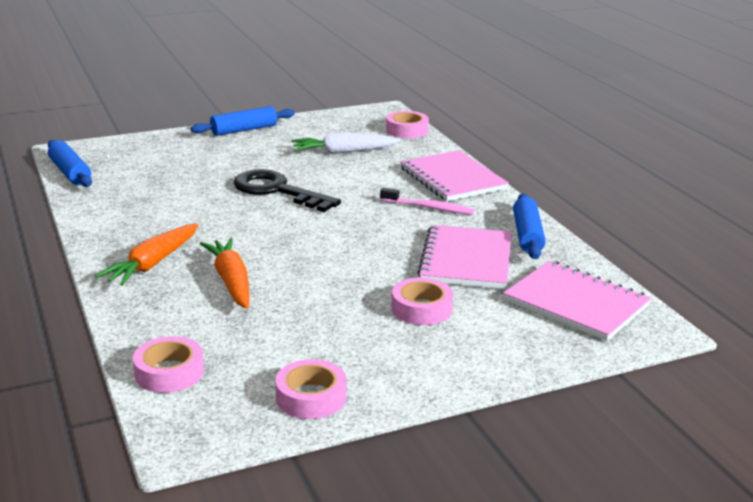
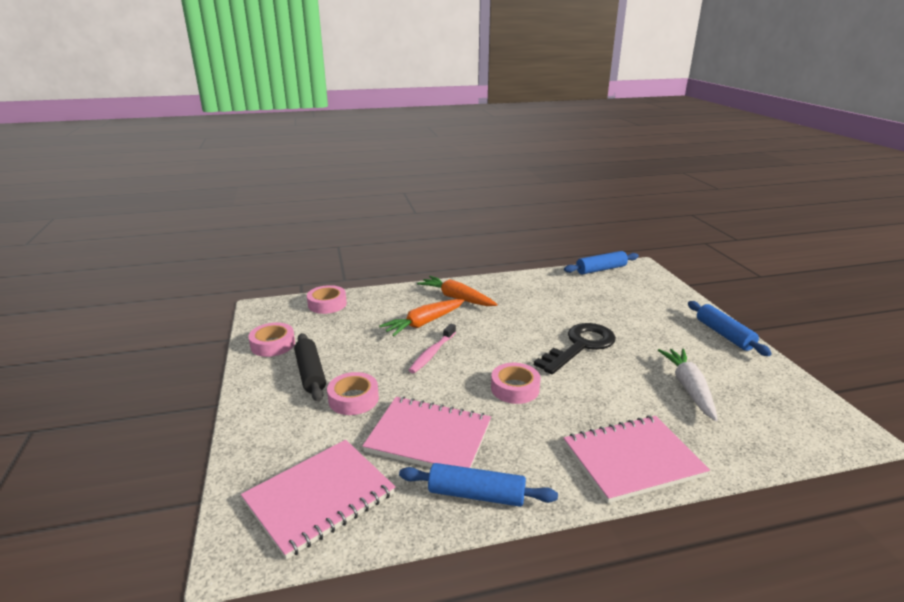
camera: 100 degrees right, 0 degrees up
(231, 281) = (424, 323): orange carrot -> orange carrot turned 150 degrees clockwise
(379, 348) = (310, 373): none -> black rolling pin
(407, 130) = (787, 443): pink tape -> pink tape (515, 388)
(429, 208) = (548, 429): pink toothbrush -> pink toothbrush (432, 353)

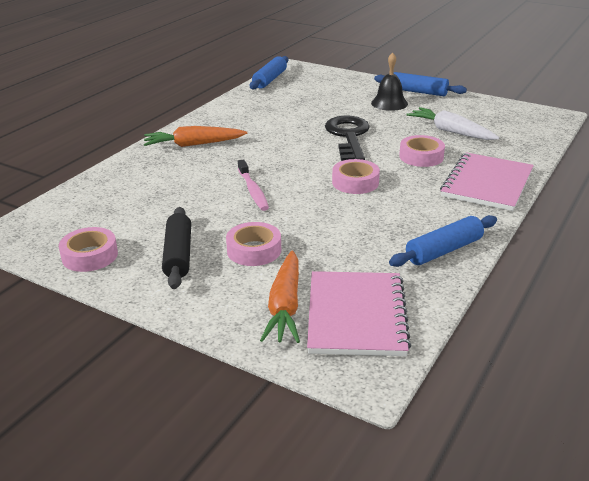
camera: 45 degrees left, 5 degrees up
(310, 373) = (178, 255): black rolling pin -> black rolling pin turned 60 degrees clockwise
(327, 304) = (75, 201): pink tape -> pink tape (421, 156)
(424, 323) = (203, 174): orange carrot -> orange carrot (285, 306)
(429, 437) = (356, 240): pink notebook -> none
(673, 333) = (389, 103): none -> black bell

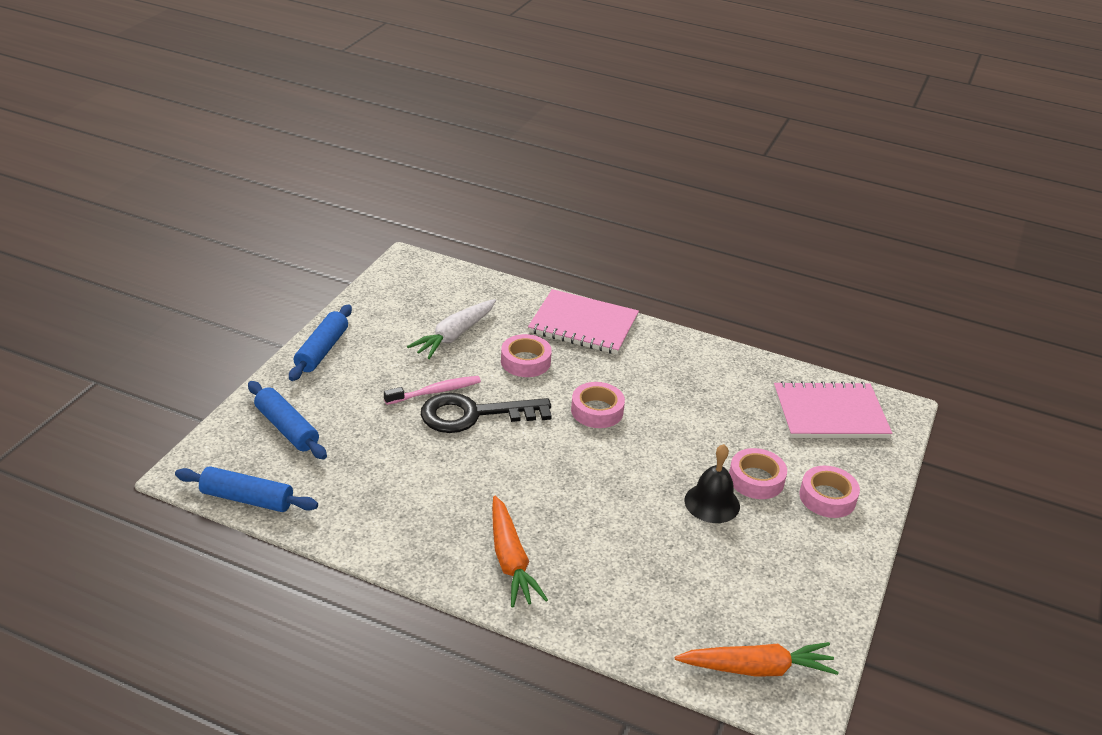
camera: 100 degrees left, 5 degrees up
(90, 256) = (811, 608): pink tape -> pink tape (827, 497)
(178, 255) = (784, 535): black rolling pin -> none
(253, 191) = (633, 489): pink toothbrush -> pink toothbrush (435, 391)
(285, 306) = (834, 454): orange carrot -> orange carrot (756, 668)
(389, 103) = (362, 377): black bell -> black bell (712, 503)
(443, 250) = (716, 361): blue rolling pin -> blue rolling pin (286, 428)

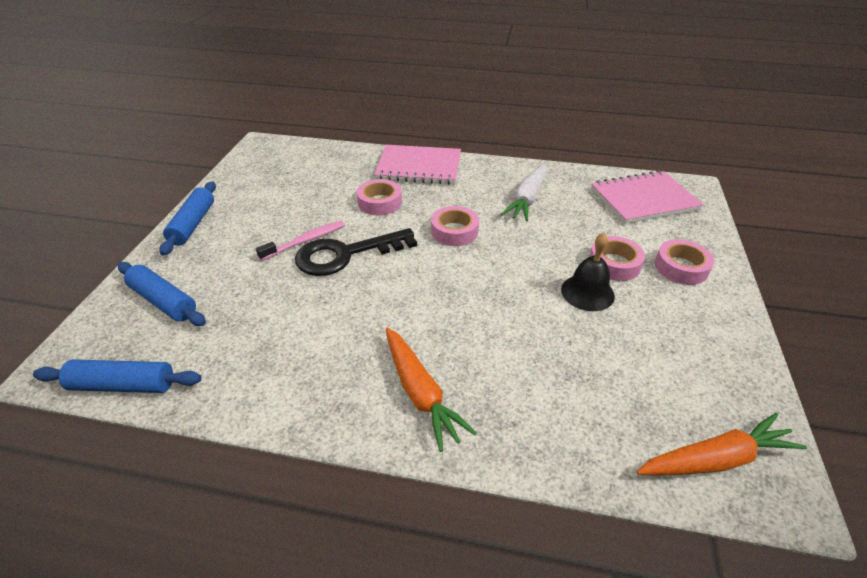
camera: 10 degrees left, 5 degrees up
(455, 335) = (313, 192): white carrot -> white carrot (527, 199)

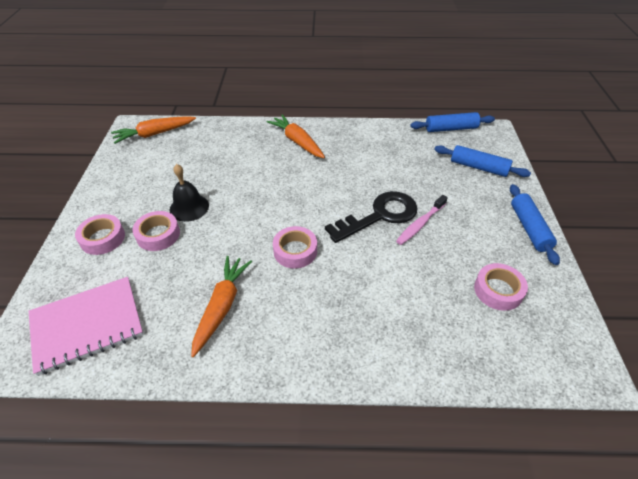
camera: 170 degrees right, 5 degrees up
(379, 202) = (378, 279): pink tape -> pink tape (498, 290)
(419, 167) = (356, 350): pink notebook -> none
(527, 199) = (221, 307): white carrot -> orange carrot

